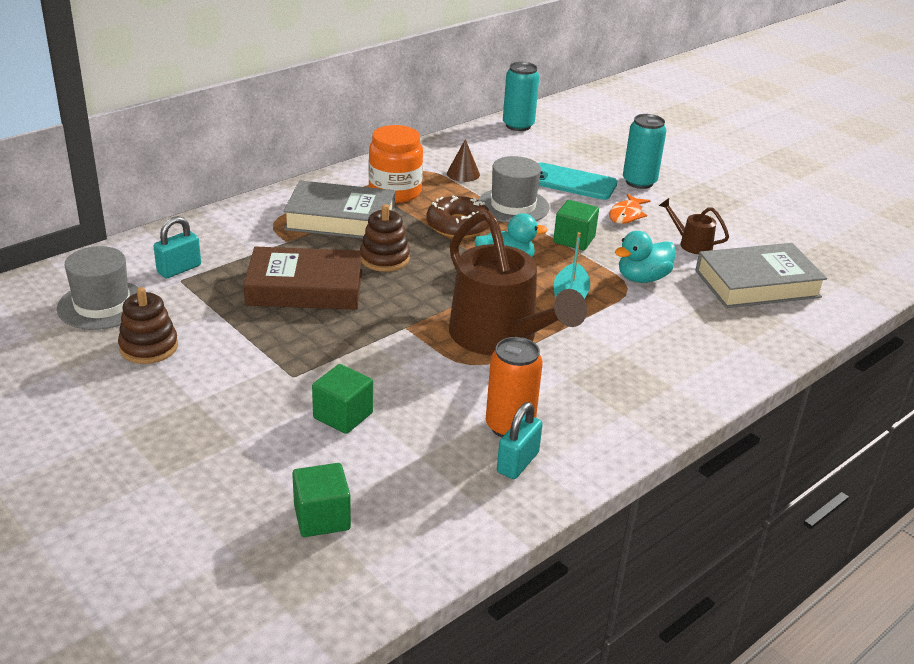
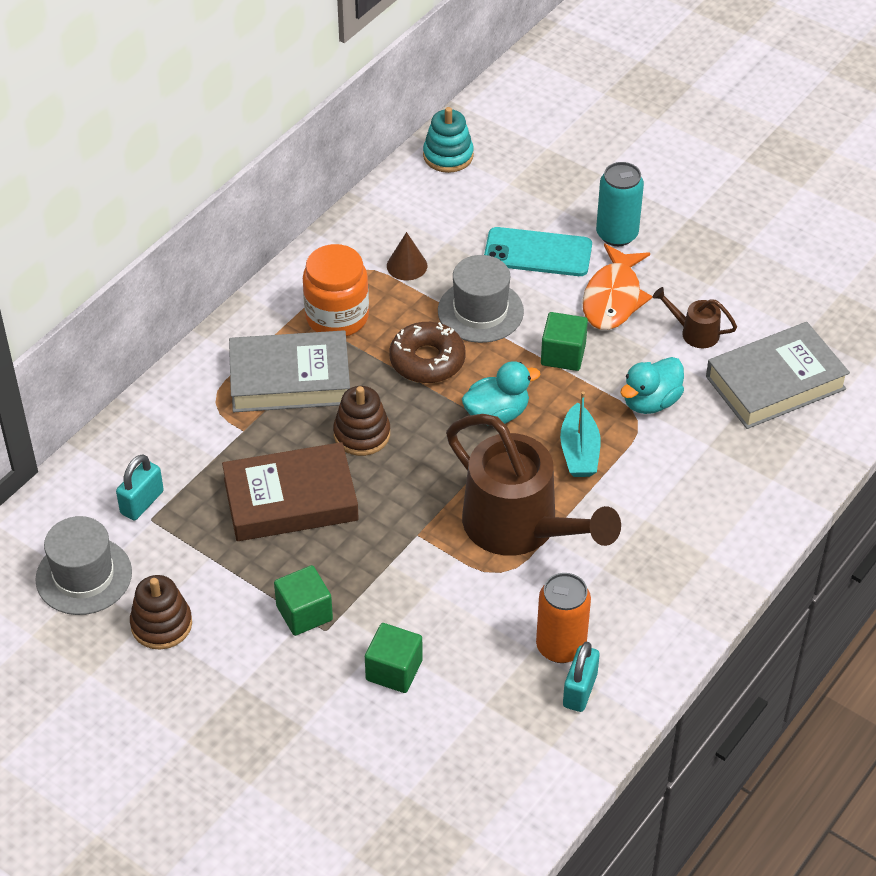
camera: 10 degrees left, 15 degrees up
(322, 517) = (417, 796): green cube -> green cube (304, 613)
(518, 125) = (448, 156): turquoise can -> turquoise stacking toy
(626, 215) = (613, 298): orange fish -> orange fish, size x1.59

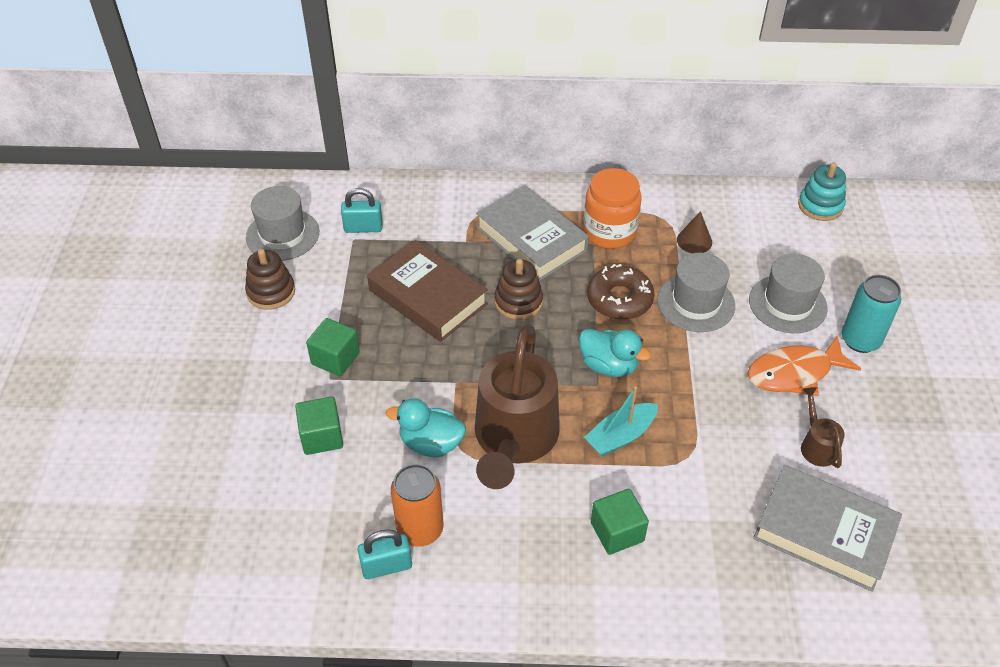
camera: 55 degrees right, 0 degrees up
(537, 253) = (787, 304): turquoise phone -> grey hat
(563, 354) = (705, 373): green cube -> green cube (617, 532)
(650, 402) = (715, 455): turquoise duck -> turquoise duck (431, 443)

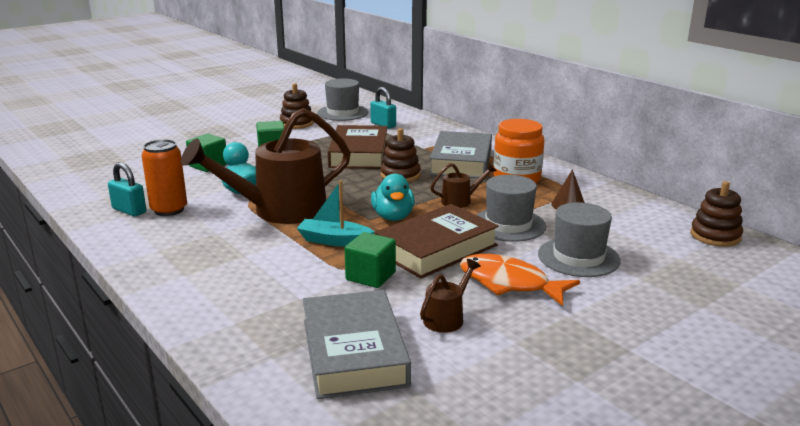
camera: 50 degrees right, 25 degrees down
(617, 532) = (242, 267): green cube -> green cube (370, 276)
(619, 299) = (461, 201): brown donut -> brown watering can
(698, 377) = (436, 249): none -> brown book
(820, 206) = (715, 236): turquoise stacking toy -> brown stacking toy
(860, 340) = (602, 300): turquoise can -> none

